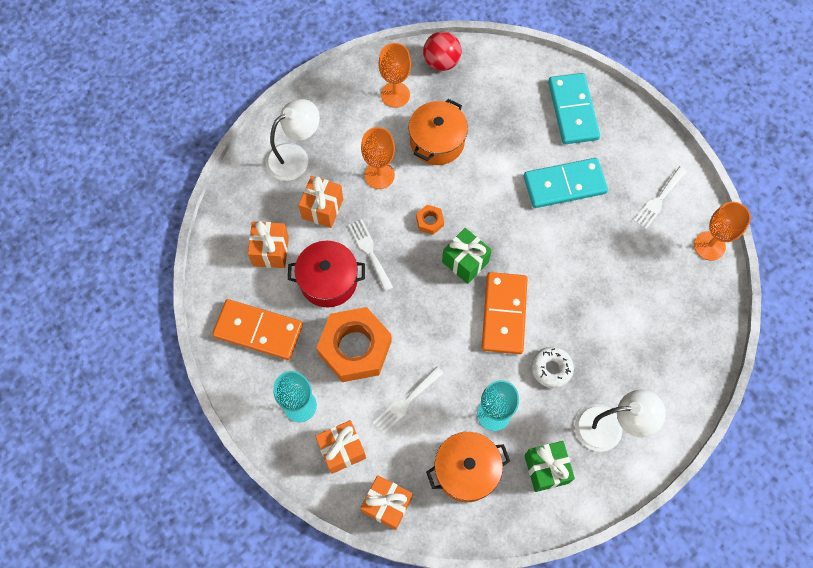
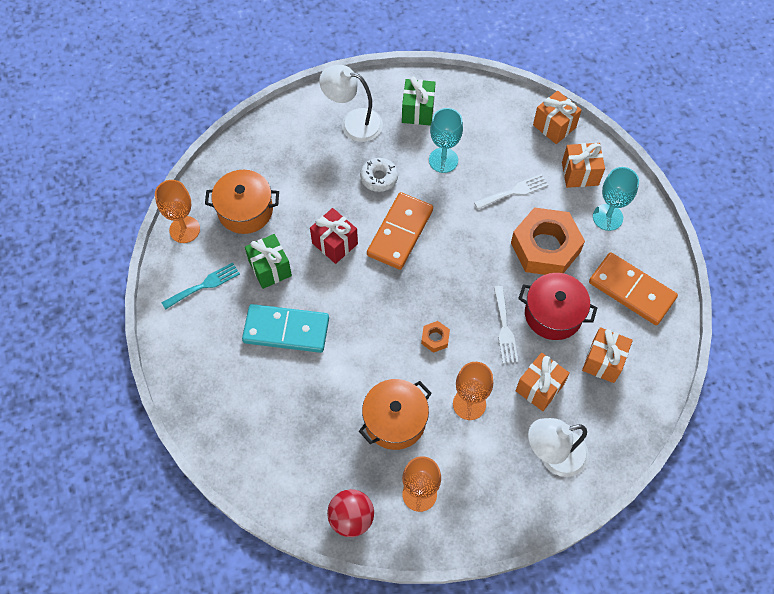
camera: 160 degrees left, 5 degrees down
(465, 262) = (416, 289): green gift -> green gift (270, 269)
(466, 470) = (482, 129): orange pot -> orange pot (245, 210)
(561, 281) = (335, 243): none -> red gift
(572, 110) = (236, 406): turquoise domino -> none
(659, 200) = (204, 285): white fork -> turquoise fork

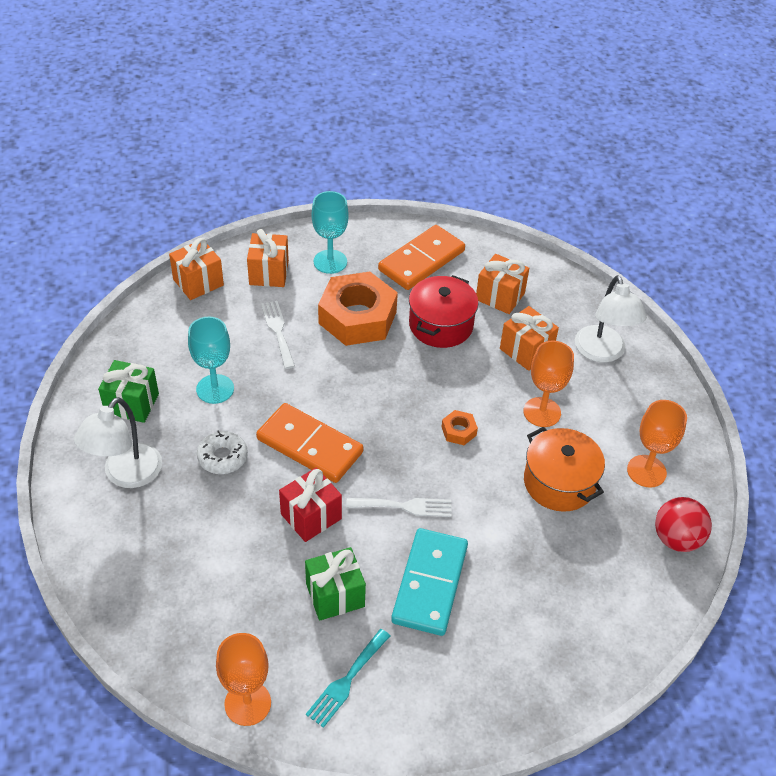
camera: 85 degrees left, 15 degrees down
(204, 285) = (346, 681): turquoise fork -> turquoise fork turned 120 degrees counterclockwise
(245, 210) = (234, 618): orange pot -> none
(504, 328) = (453, 368): white fork -> white fork (404, 506)

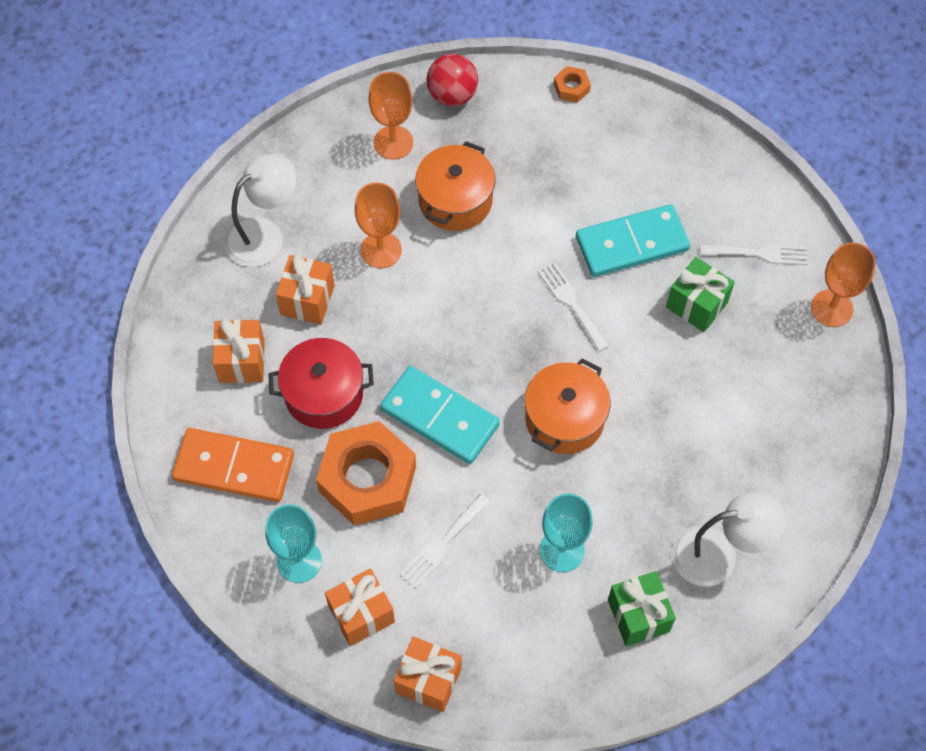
camera: 120 degrees left, 15 degrees up
(222, 457) = (634, 484): white donut -> none
(310, 445) = (564, 418): orange domino -> orange pot
(311, 516) = (638, 369): red gift -> none
(346, 681) = (759, 254): turquoise fork -> white fork
(372, 376) = (439, 417): none -> turquoise domino
(458, 431) = (454, 305): orange nut -> orange nut (571, 88)

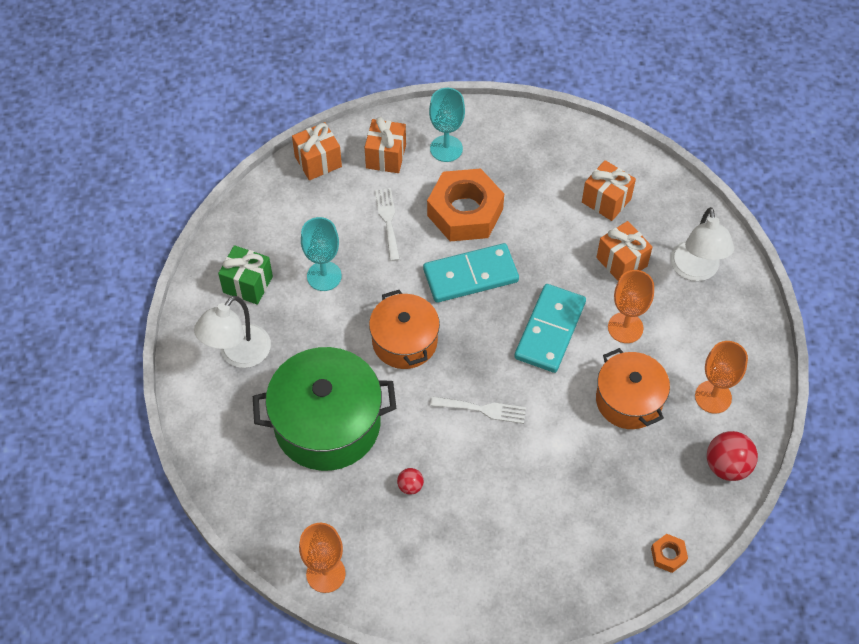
camera: 130 degrees right, 5 degrees down
(234, 467) = (535, 154): orange domino -> none
(324, 394) = (543, 227): red pot -> none
(632, 243) = (495, 485): turquoise domino -> turquoise domino (550, 330)
(696, 305) = (410, 486): green gift -> red ball
(707, 416) = (327, 424): none -> green pot
(759, 254) = (411, 564): white fork -> none

